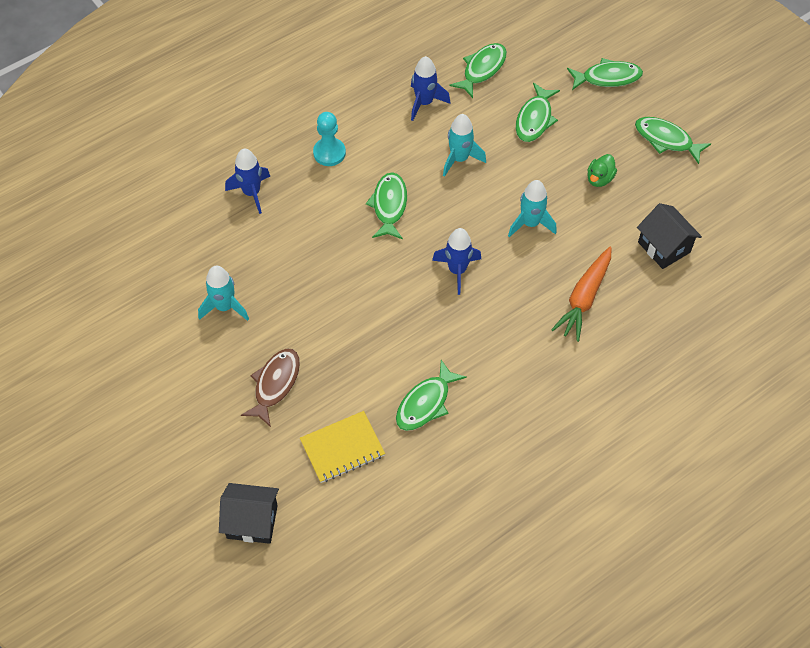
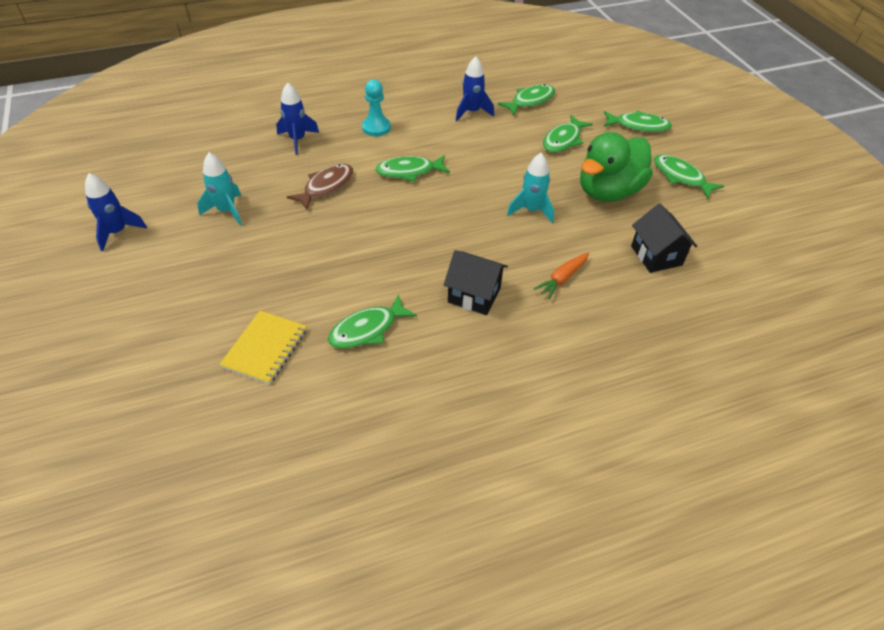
camera: 15 degrees right, 10 degrees down
(252, 521) = (139, 392): black house -> black house (474, 295)
(275, 384) = (234, 279): brown fish -> brown fish (326, 186)
(342, 448) = (265, 348): yellow notebook -> yellow notebook turned 60 degrees counterclockwise
(389, 205) = (409, 171): green fish -> green fish turned 120 degrees counterclockwise
(457, 270) = (448, 230): blue rocket -> blue rocket (117, 232)
(459, 159) = (485, 153): turquoise rocket -> none
(584, 298) = (562, 279): orange carrot -> orange carrot, size x0.66
(599, 179) = (608, 191): green duck -> green duck, size x2.38

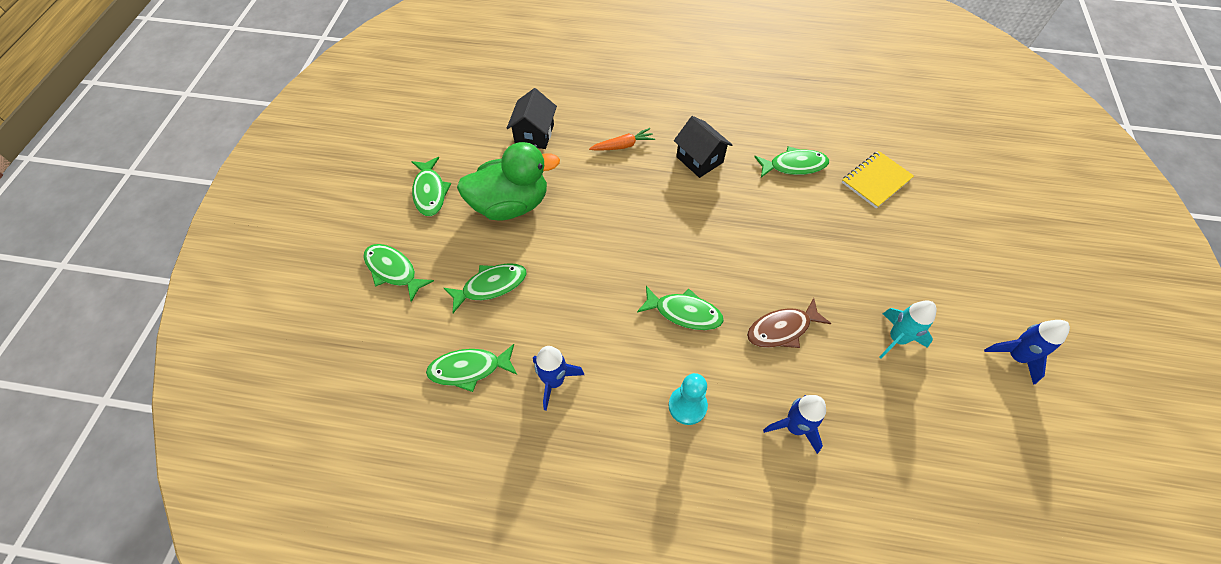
camera: 150 degrees left, 10 degrees up
(531, 210) = (597, 214): turquoise rocket -> none

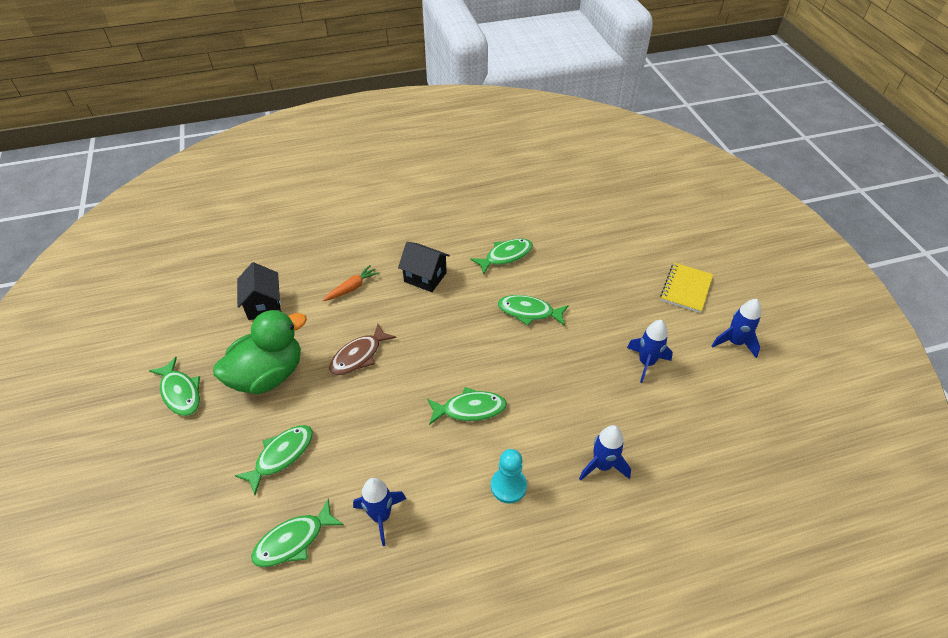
camera: 25 degrees left, 10 degrees down
(393, 270) = (173, 480): green fish -> green fish (529, 312)
(782, 329) = (556, 390): brown fish -> brown fish (359, 356)
(876, 181) = (574, 246): yellow notebook -> yellow notebook (686, 289)
(896, 339) = (646, 363): turquoise rocket -> blue rocket

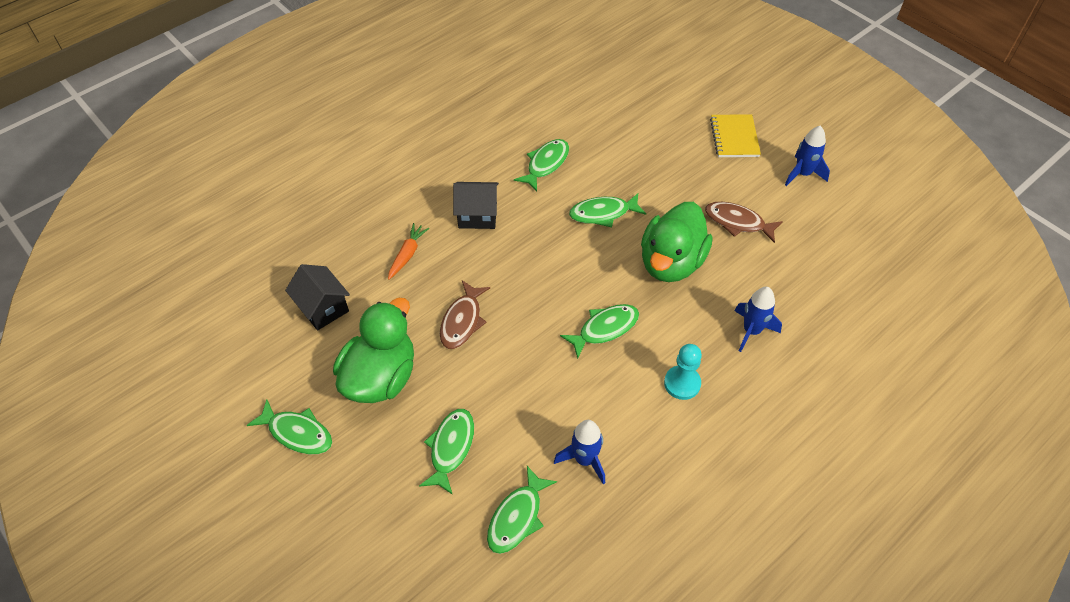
camera: 25 degrees left, 5 degrees up
(563, 375) = (671, 262): none -> green duck
(646, 363) = (737, 222): blue rocket -> brown fish

